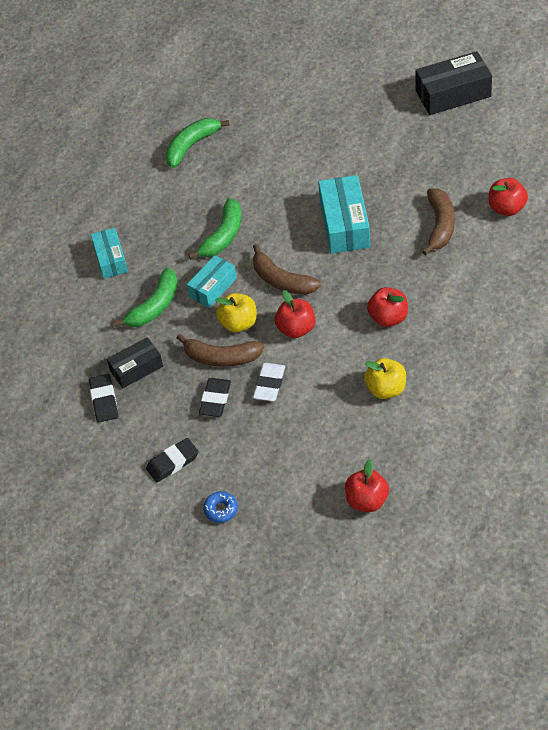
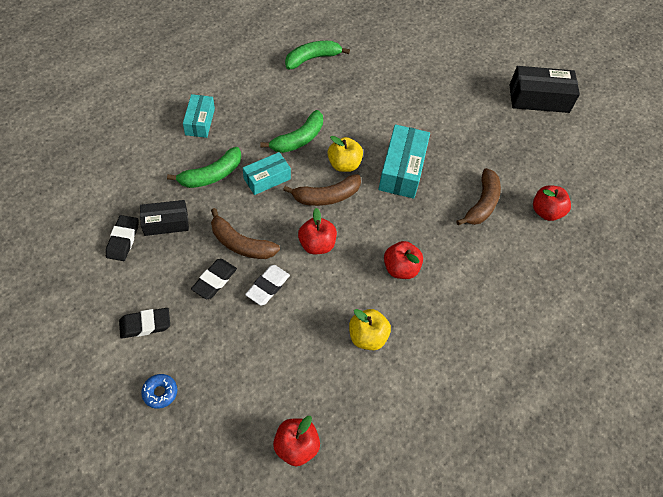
camera: 10 degrees right, 5 degrees up
(238, 323) = (271, 219): yellow apple -> yellow apple (344, 164)
(282, 280) = (326, 196): brown banana -> brown banana turned 75 degrees counterclockwise

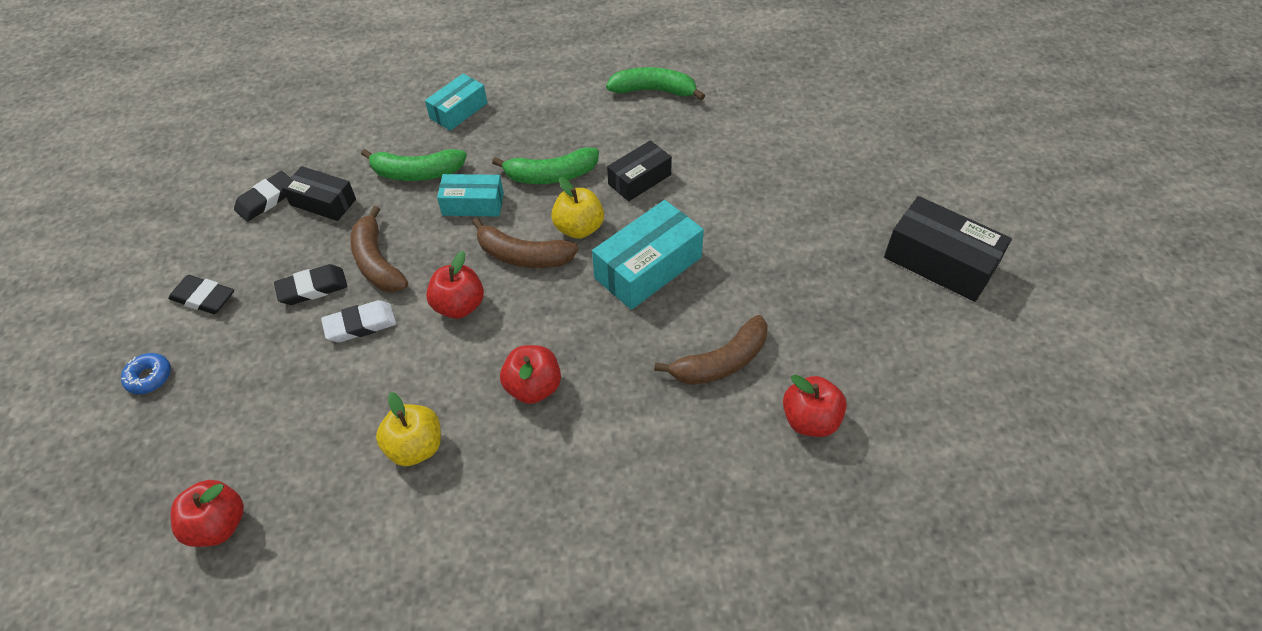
camera: 40 degrees right, 5 degrees down
(352, 119) = (639, 179): none -> black box

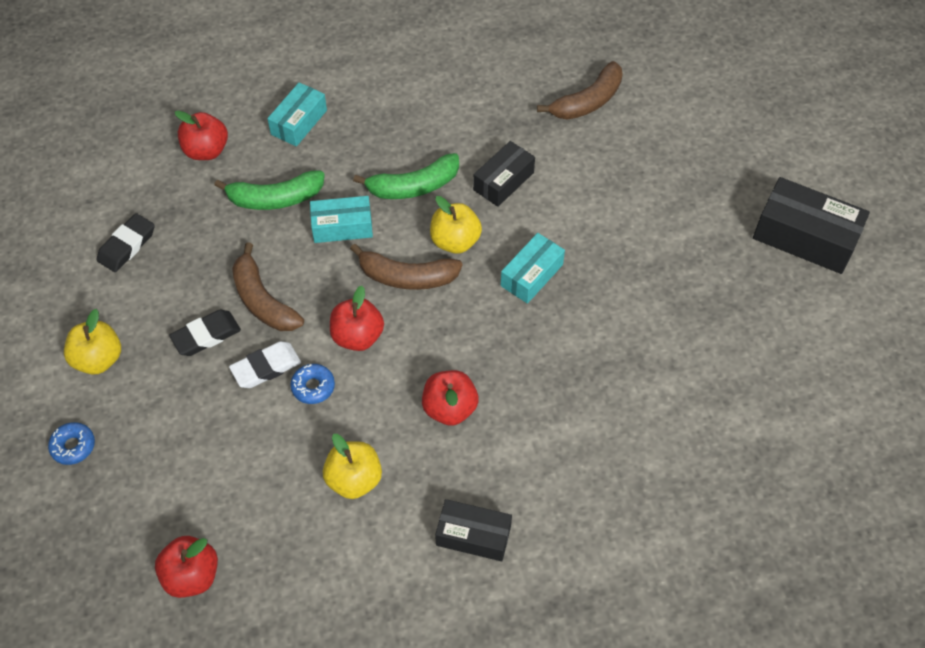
camera: 10 degrees left, 5 degrees up
(203, 298) = (98, 359): black eraser -> yellow apple
(323, 202) = (187, 242): black box -> black box (473, 536)
(401, 349) = (313, 387): none -> blue donut
(648, 268) = (532, 275): turquoise box -> turquoise box, size x0.63
(654, 91) = (497, 78): green banana -> none
(721, 362) = (618, 362): brown banana -> brown banana (587, 101)
(810, 420) = (708, 407): red apple -> red apple (206, 150)

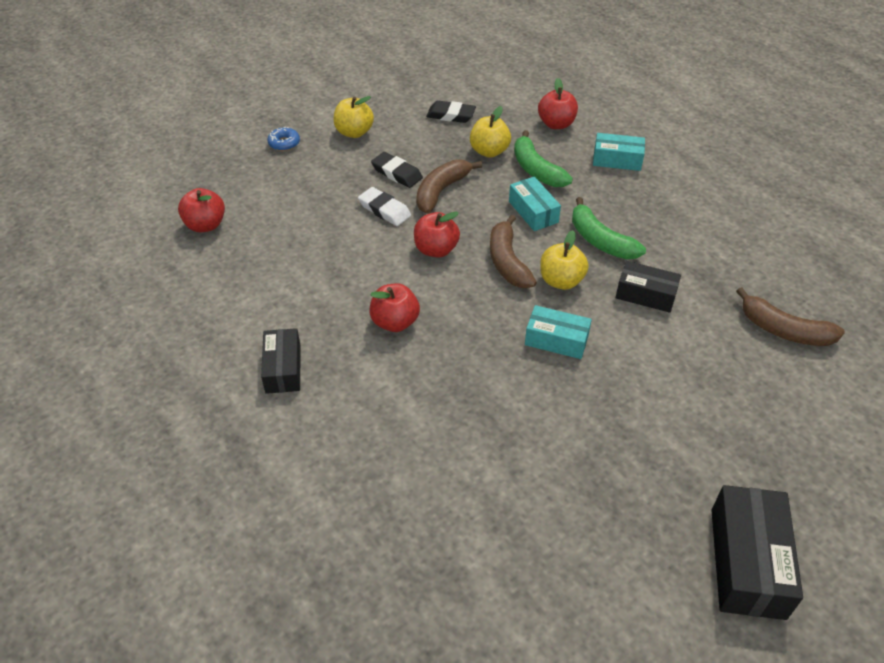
camera: 70 degrees right, 10 degrees down
(313, 387) = (379, 239): blue donut -> none
(354, 479) = (308, 284): yellow apple -> yellow apple (489, 151)

